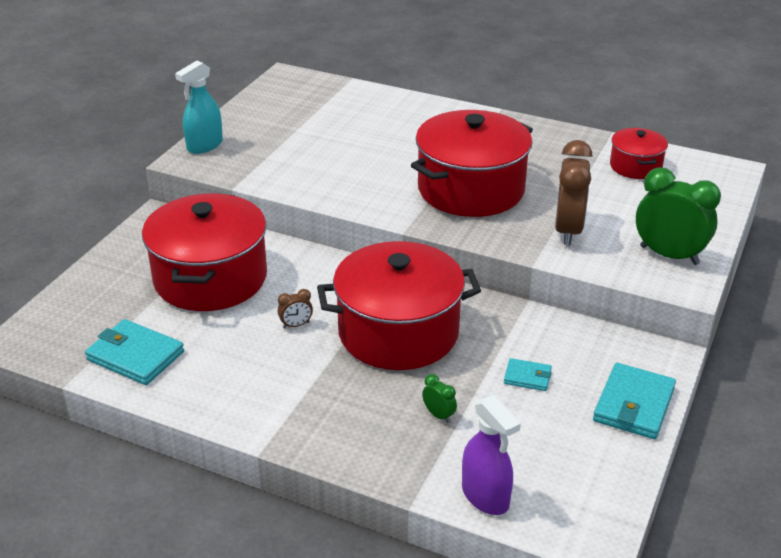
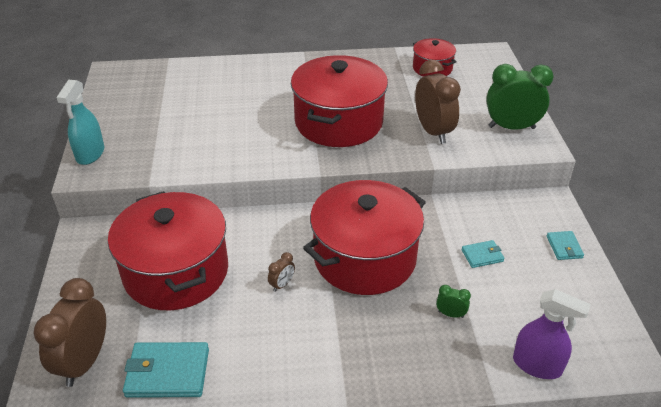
camera: 30 degrees left, 5 degrees up
(77, 320) = (84, 362): none -> brown clock
(633, 405) = (564, 247): turquoise wallet -> turquoise wallet, size x0.54

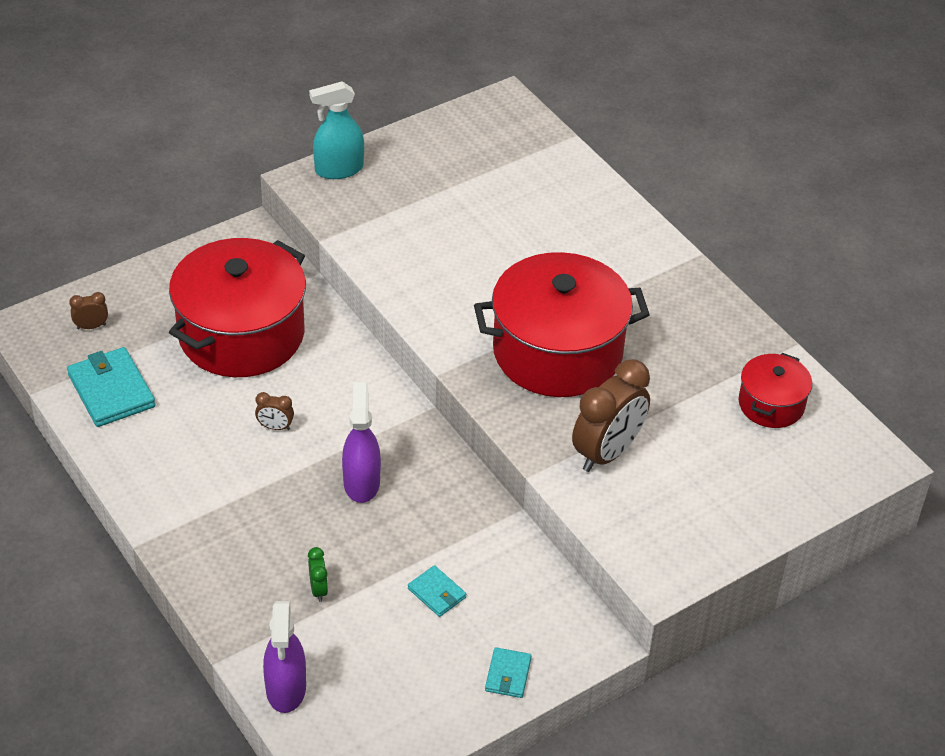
camera: 60 degrees right, 5 degrees up
(84, 362) = (91, 326): brown clock -> brown clock, size x0.44
(364, 258) = (361, 483): red pot -> purple spray bottle
(511, 127) = (682, 534): green clock -> none
(564, 247) = (508, 675): turquoise wallet -> turquoise wallet turned 45 degrees counterclockwise

